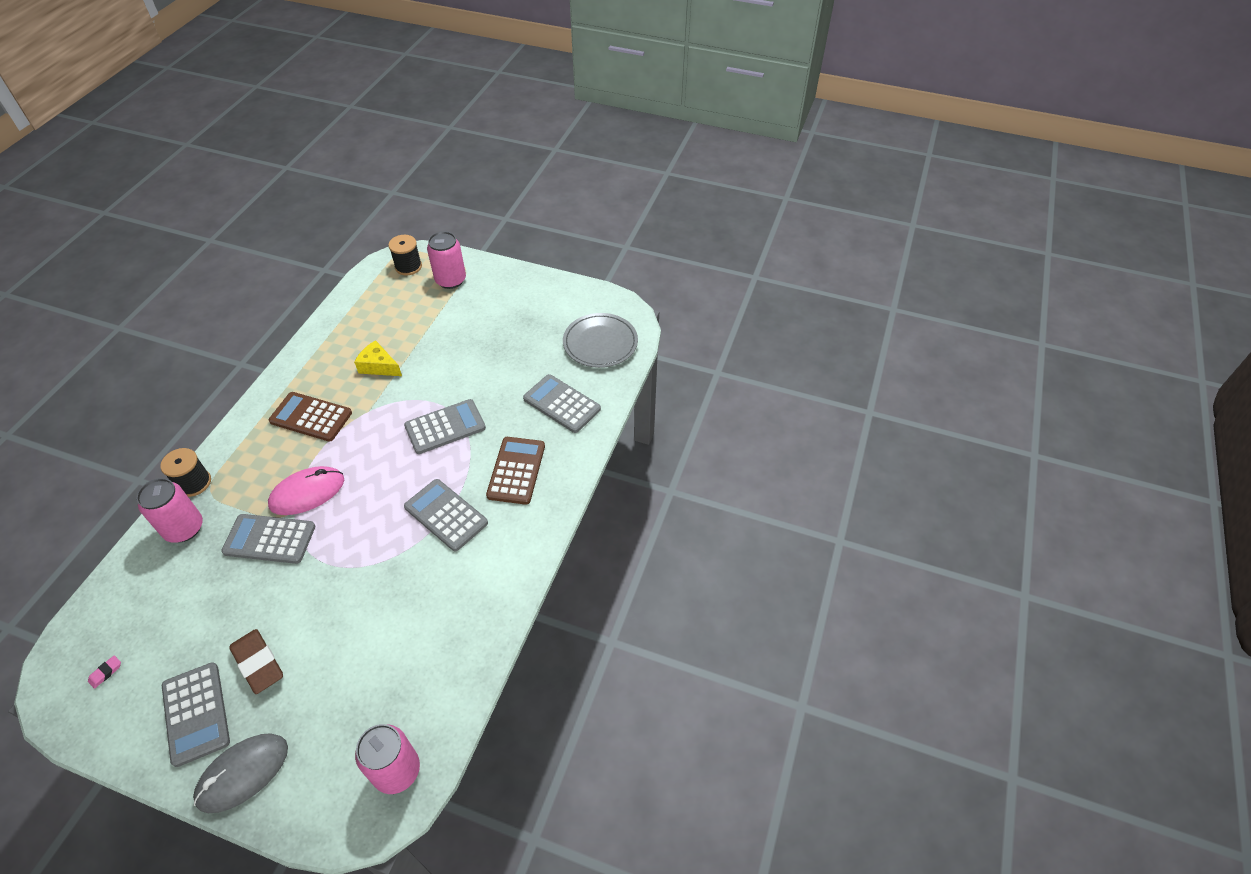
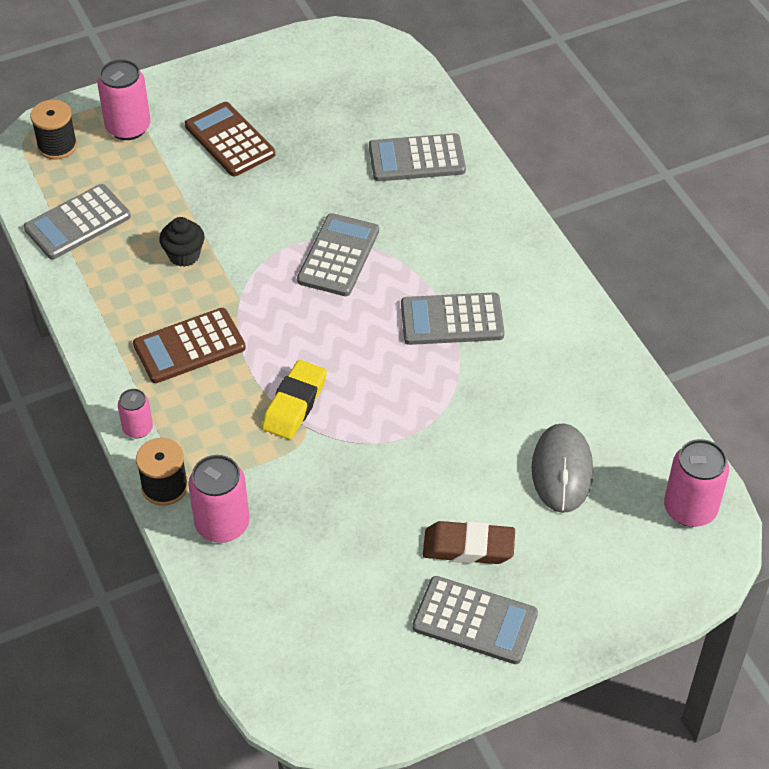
camera: 45 degrees left, 0 degrees up
(106, 673) = (345, 671): pink eraser -> none
(229, 441) = (138, 428): none -> pink can
(243, 773) = (579, 616): grey mouse -> grey mouse (562, 470)
(269, 539) = (322, 464): grey calculator -> grey calculator (77, 223)
(307, 493) = (294, 404): pink mouse -> yellow eraser
(378, 366) = (184, 255): yellow cheese -> black cupcake
(516, 470) = (459, 240): brown calculator -> brown calculator (230, 140)
(600, 343) = (373, 83): grey plate -> none

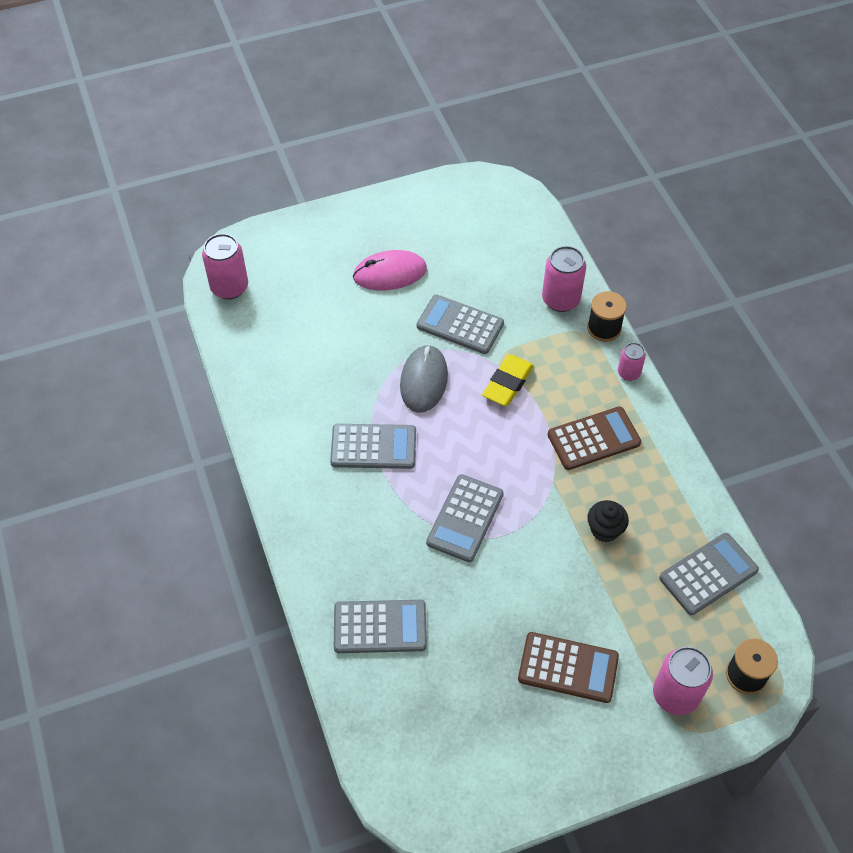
camera: 175 degrees left, 5 degrees up
(230, 140) = (568, 668): brown calculator -> brown calculator turned 45 degrees counterclockwise
(468, 547) = (390, 273): brown eraser -> pink mouse
(475, 621) = (393, 229): grey calculator -> grey calculator (460, 325)
(562, 470) = (312, 319): grey mouse -> grey mouse (424, 380)

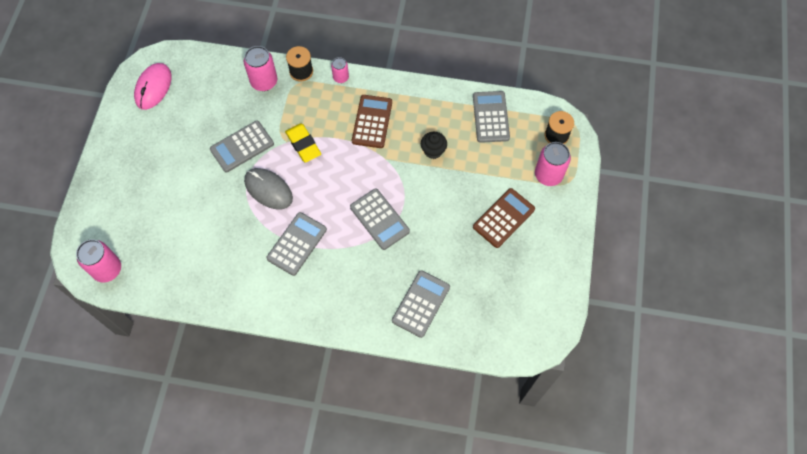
camera: 60 degrees left, 10 degrees up
(390, 273) = (171, 165): pink mouse -> pink mouse (153, 87)

